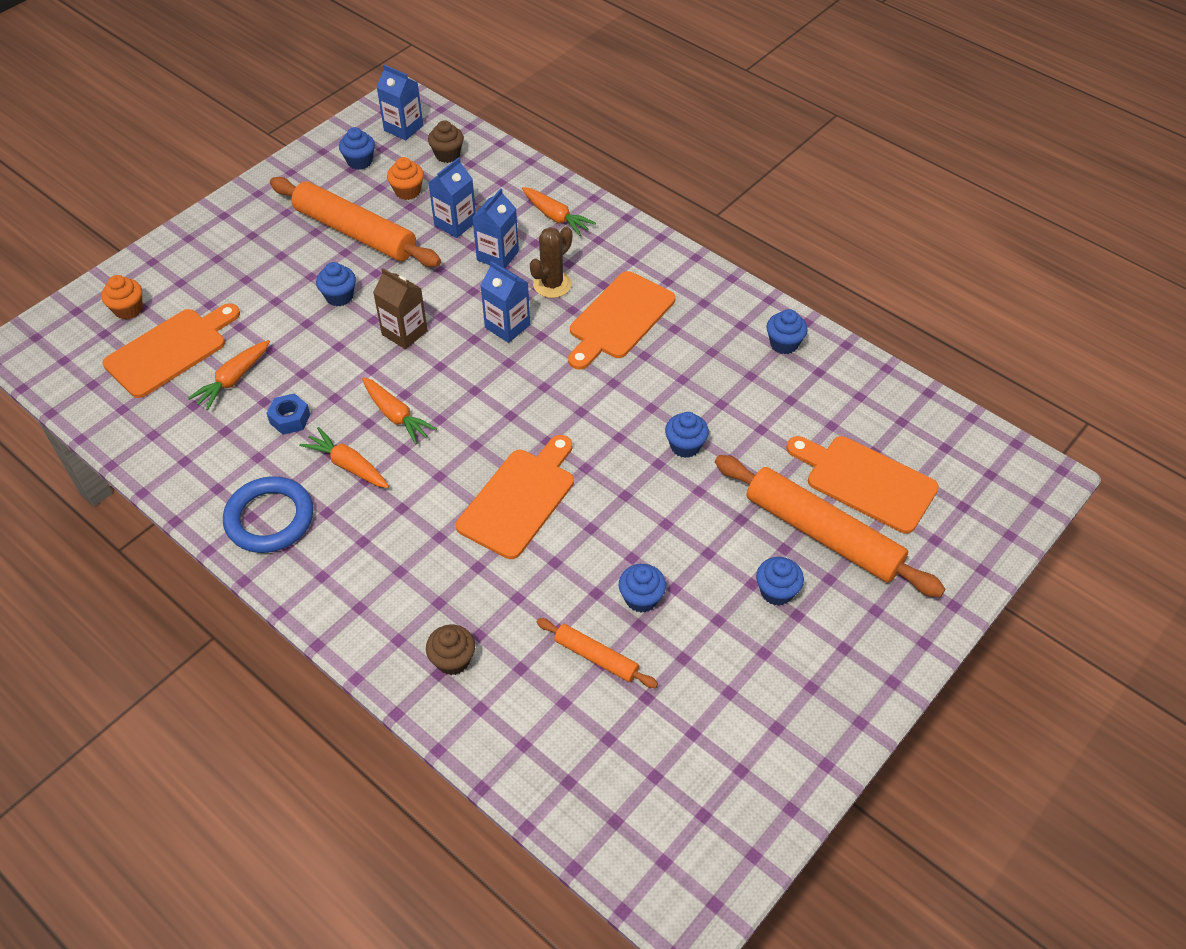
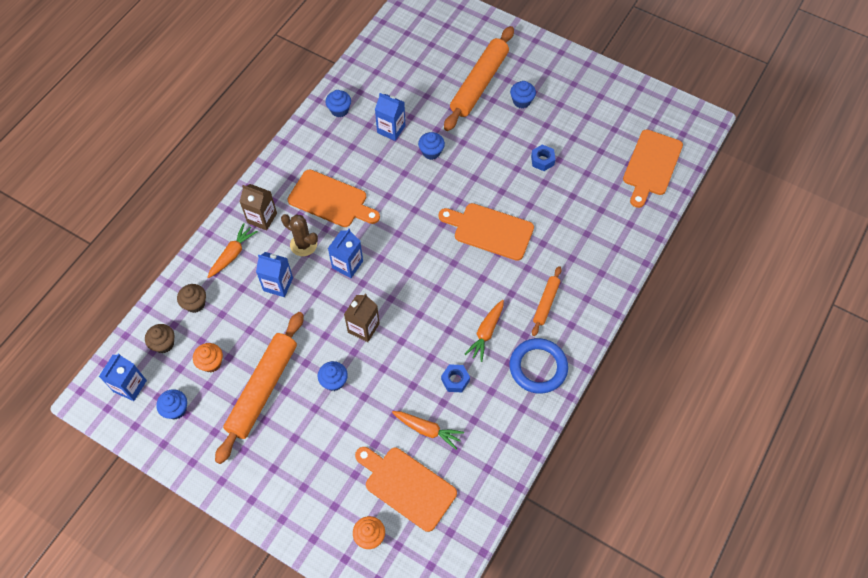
camera: 100 degrees left, 10 degrees up
(396, 416) = (439, 314): orange carrot -> none
(453, 660) = (606, 242): brown cupcake -> brown cupcake (195, 304)
(455, 223) = (246, 320): blue carton -> blue carton (391, 129)
(596, 657) = (584, 176): orange rolling pin -> orange rolling pin (546, 303)
(605, 247) = (262, 218): none -> brown carton
(641, 598) = (542, 160): blue cupcake -> blue nut
(865, 481) = (439, 66): orange cutting board -> orange cutting board (651, 165)

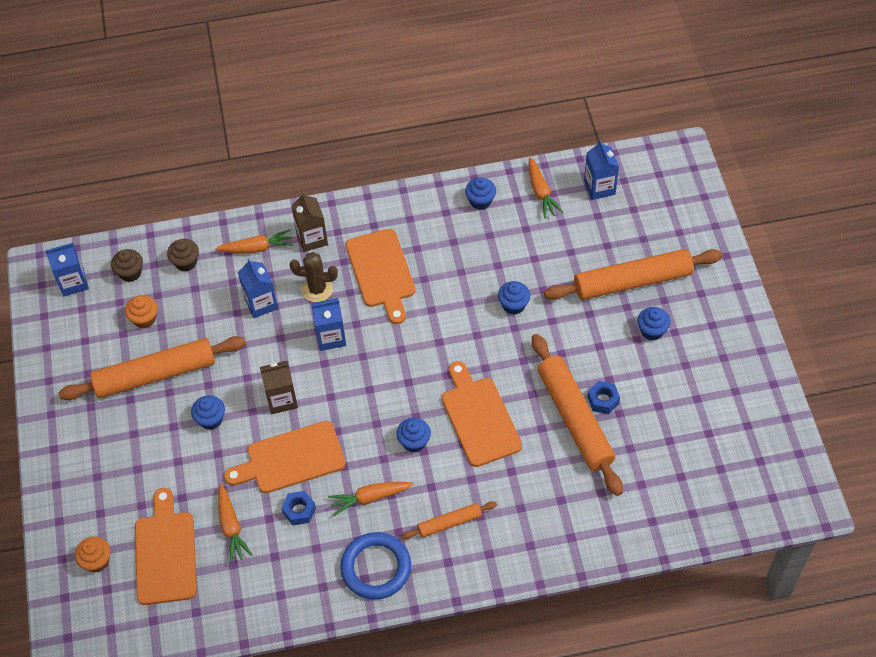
camera: 50 degrees right, 5 degrees down
(176, 409) = (82, 330): blue cupcake -> blue cupcake (414, 442)
(303, 244) = (317, 289): brown cactus -> brown cactus turned 75 degrees counterclockwise
(368, 76) = (541, 192): none -> orange carrot
(391, 129) = (503, 255): blue carton -> blue carton (599, 187)
(540, 184) = (574, 418): none -> orange rolling pin
(651, 165) = (701, 497): orange cutting board -> orange cutting board (291, 459)

